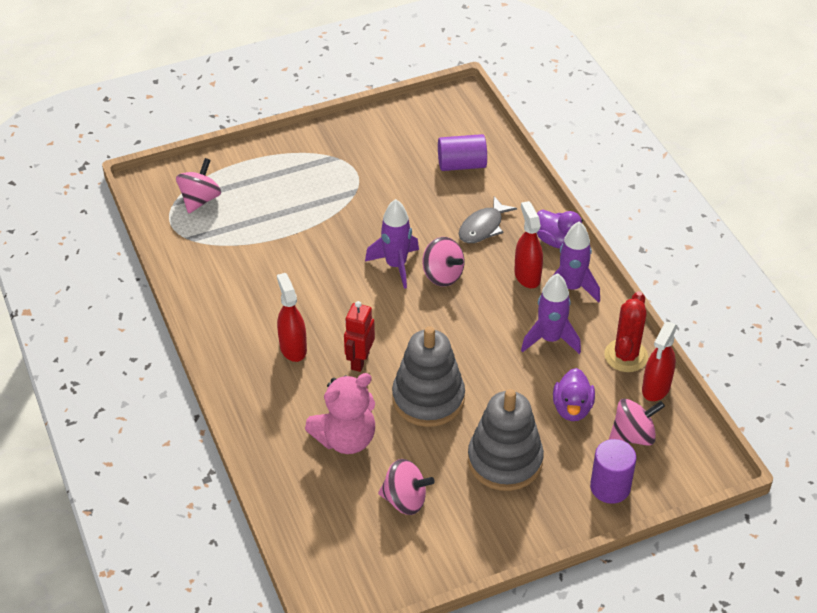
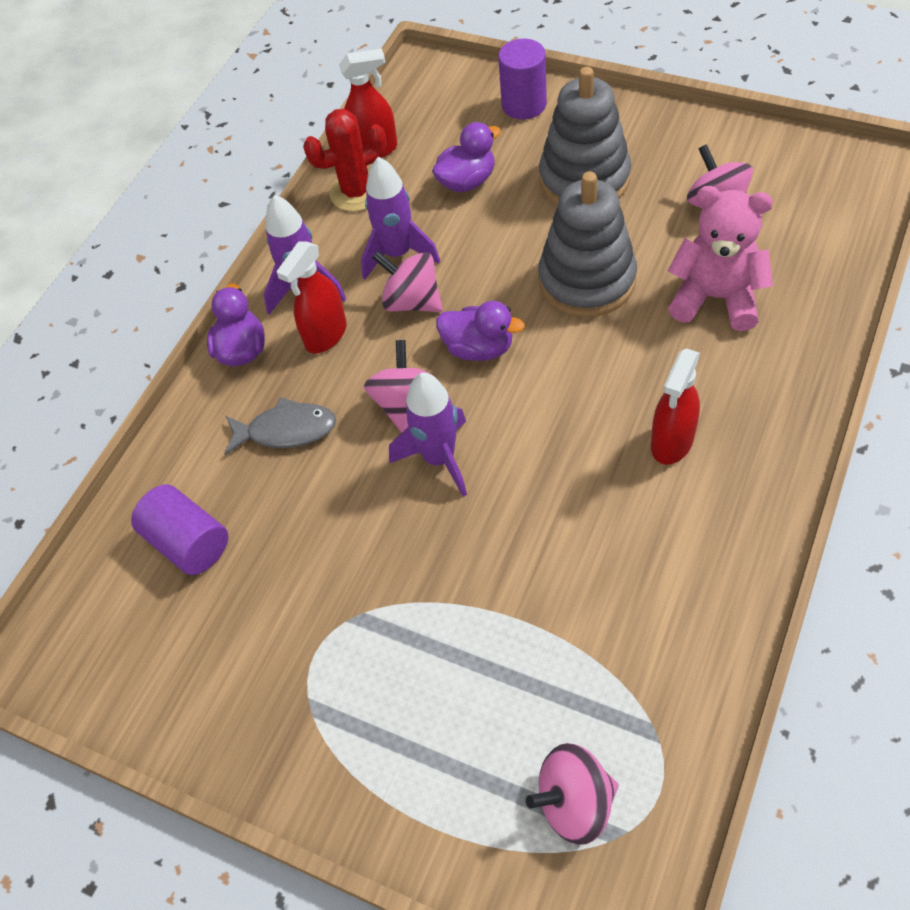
camera: 125 degrees left, 10 degrees up
(359, 361) = (612, 370): red robot -> none
(441, 324) = (479, 348): none -> purple duck
(633, 436) = (449, 128): pink spinning top -> pink spinning top (412, 301)

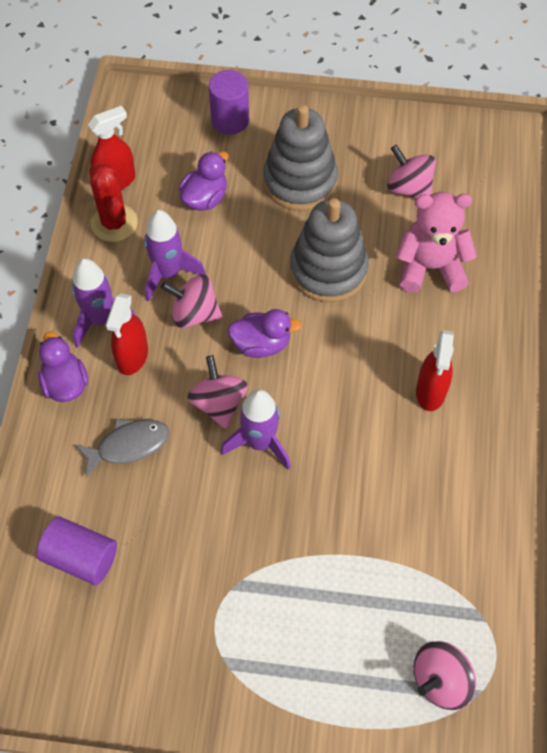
camera: 25 degrees left, 5 degrees up
(356, 192) = (114, 223): red cactus -> red cactus turned 75 degrees counterclockwise

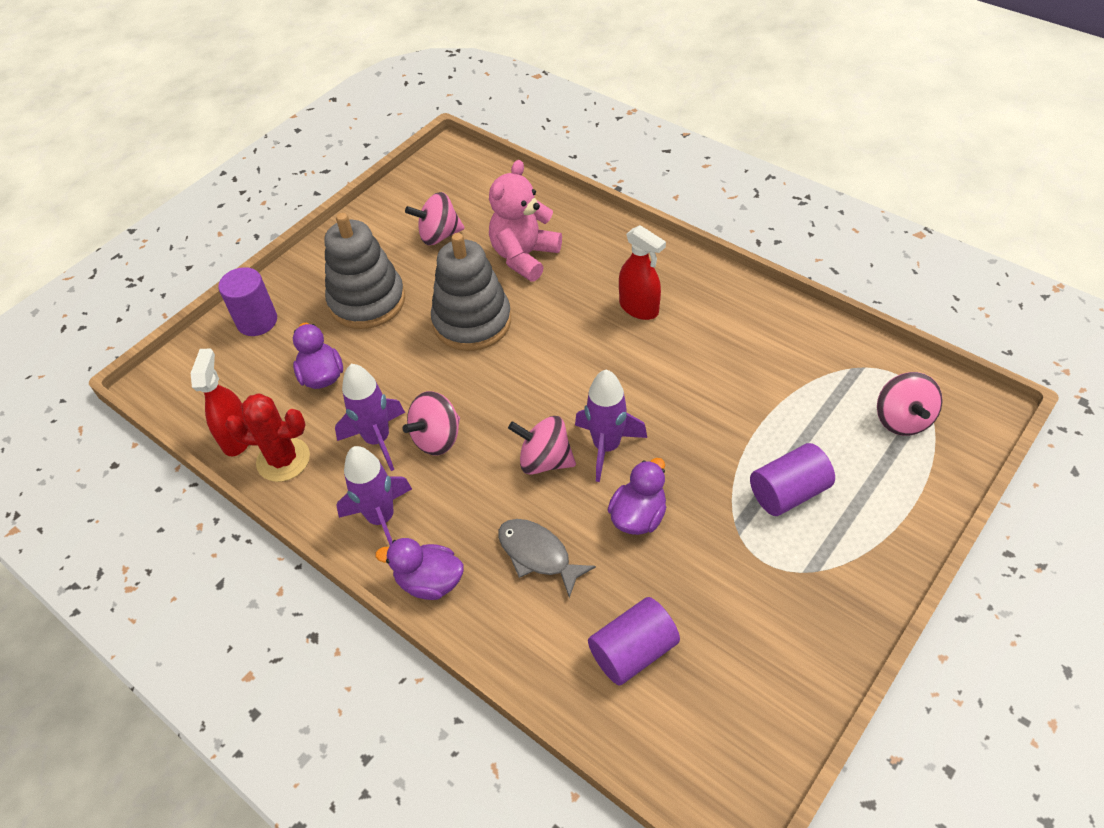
camera: 55 degrees left, 10 degrees down
(128, 445) = (538, 555): grey fish -> grey fish turned 60 degrees counterclockwise
(132, 356) = (444, 509): red spray bottle -> none
(261, 344) = (508, 401): purple duck -> purple duck (638, 516)
(297, 611) = (788, 492): none -> purple cylinder

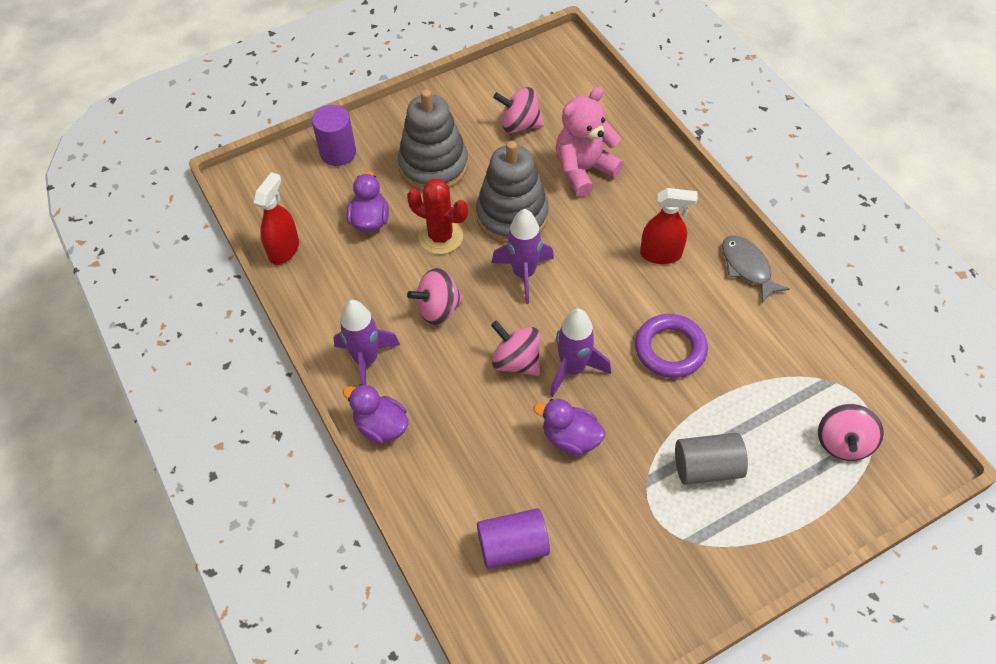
camera: 20 degrees right, 5 degrees up
(283, 460) = (311, 282): red cactus -> red cactus (440, 236)
(378, 440) = (391, 292): purple rocket -> purple rocket (524, 274)
(538, 555) = (474, 438): grey fish -> grey fish (747, 267)
(638, 516) = (570, 438): purple duck -> purple duck turned 120 degrees counterclockwise
(639, 308) = (661, 254): red spray bottle -> red spray bottle turned 60 degrees counterclockwise
(693, 393) = (670, 349): none -> purple ring
(788, 492) = (707, 467): purple cylinder -> grey cylinder

